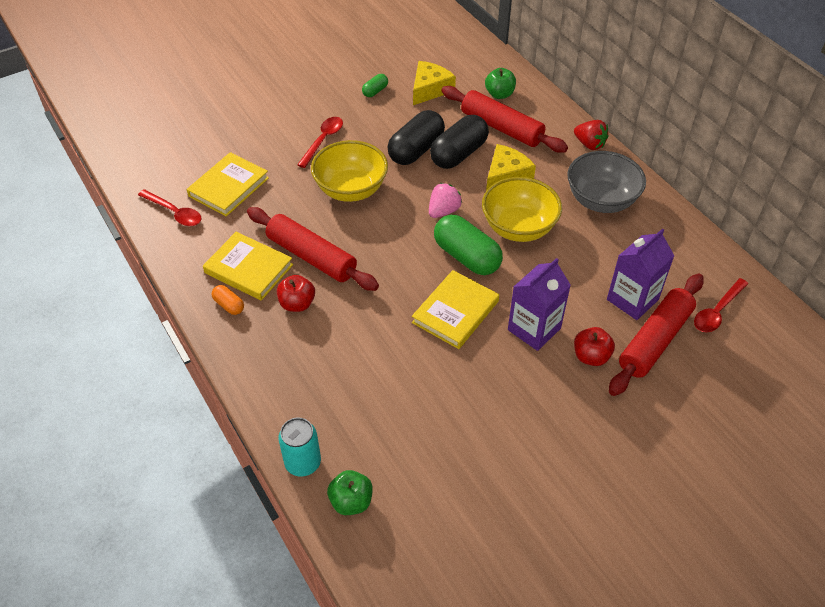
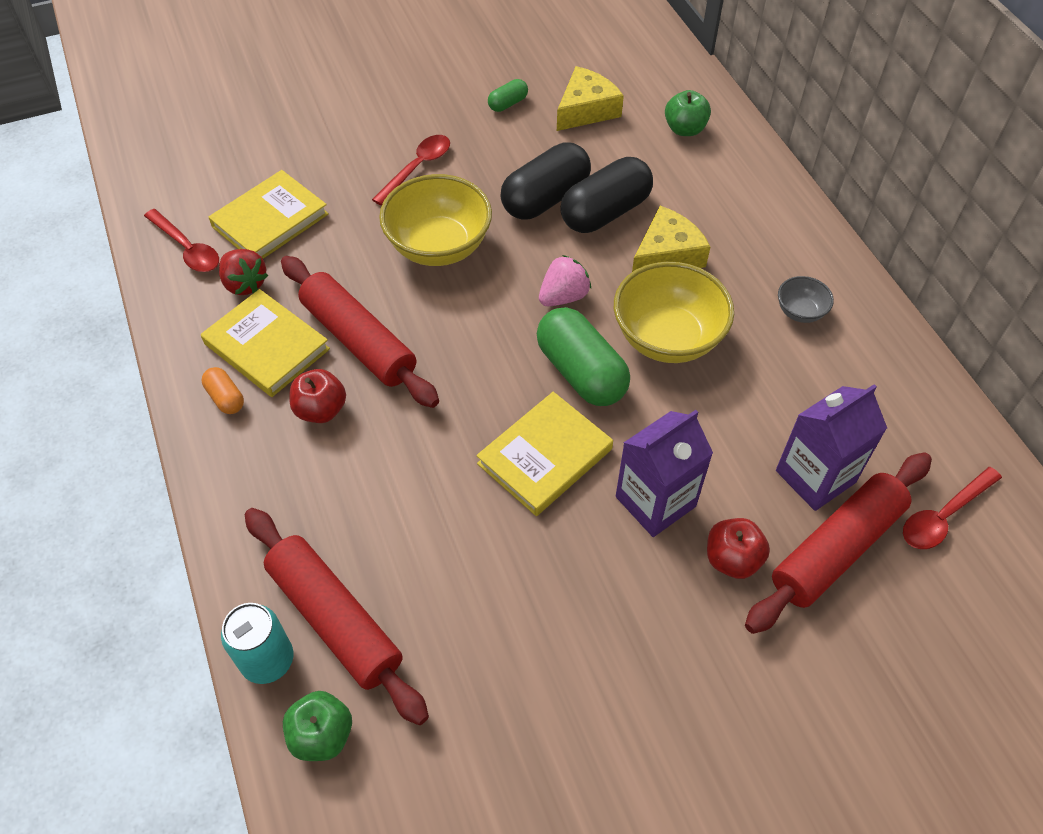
camera: 10 degrees right, 5 degrees up
(501, 128) = (676, 180): red rolling pin -> red rolling pin (335, 619)
(589, 144) = (801, 222): red strawberry -> red strawberry (245, 284)
(601, 200) = (800, 312): grey bowl -> grey bowl, size x0.48

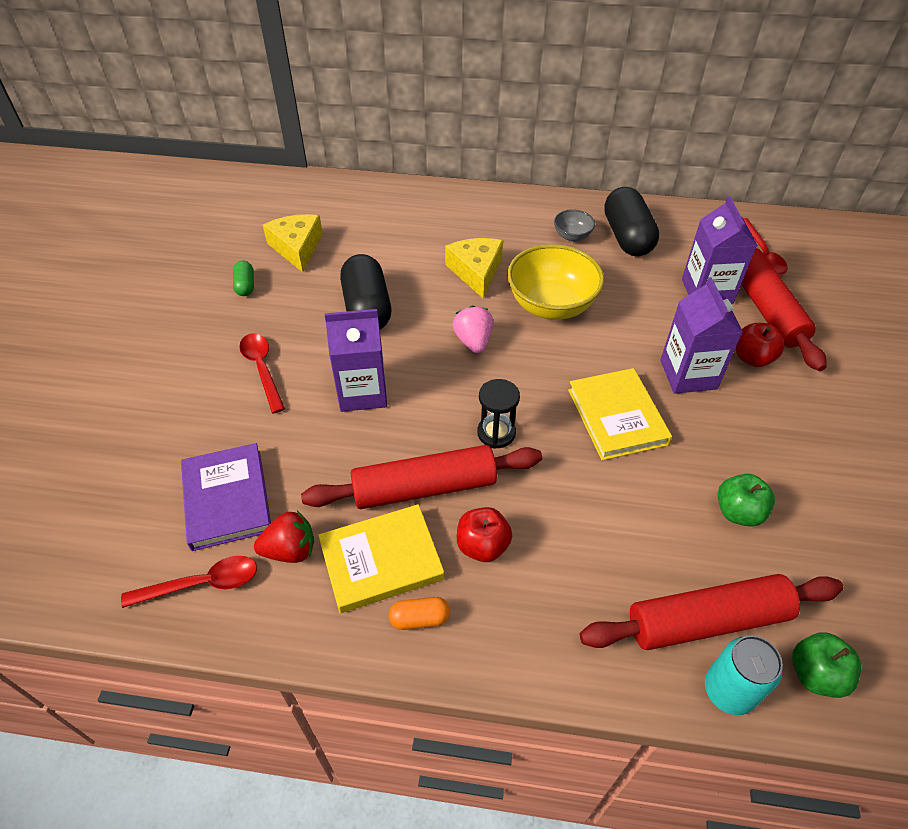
camera: 60 degrees left, 5 degrees down
(270, 220) = (227, 499): yellow book -> purple book
(438, 246) = (362, 392): yellow bowl -> purple carton
(456, 365) = (496, 433): none -> black hourglass
(581, 372) = (552, 363): green capsule -> none
(605, 212) = (409, 283): black capsule -> black capsule (627, 237)
(685, 129) = (366, 210): green apple -> green apple (738, 512)

